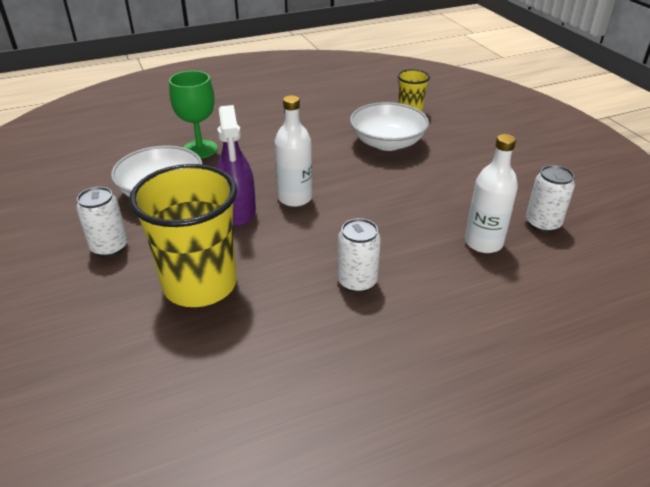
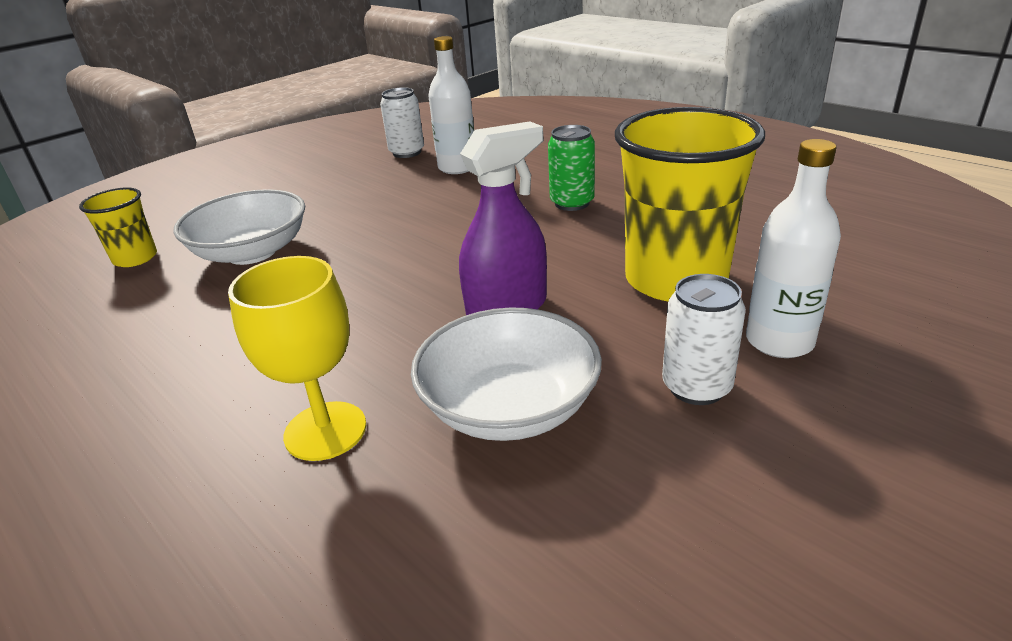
camera: 110 degrees left, 5 degrees down
(200, 149) = (325, 431): green goblet -> yellow goblet
(295, 198) = (443, 277): white bottle -> white bottle (779, 341)
(357, 281) = (572, 203): white can -> green can

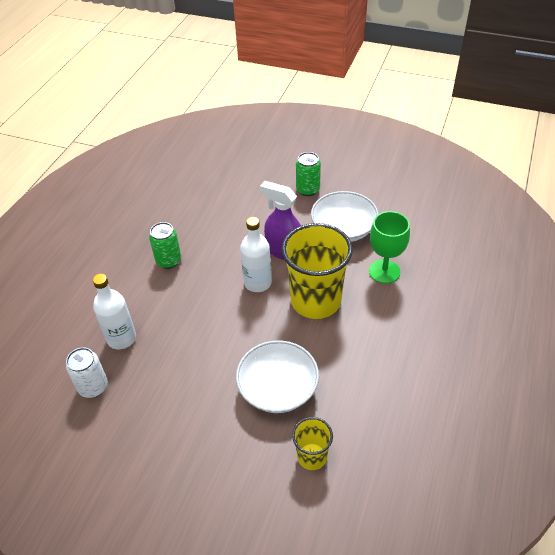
camera: 115 degrees left, 15 degrees up
(325, 431) = (384, 271): yellow goblet -> green goblet
(675, 280) = (239, 207): yellow cup -> yellow cup (315, 300)
(696, 387) = (308, 189): white can -> green can
(779, 341) = (271, 175): white bottle -> white bottle (257, 283)

